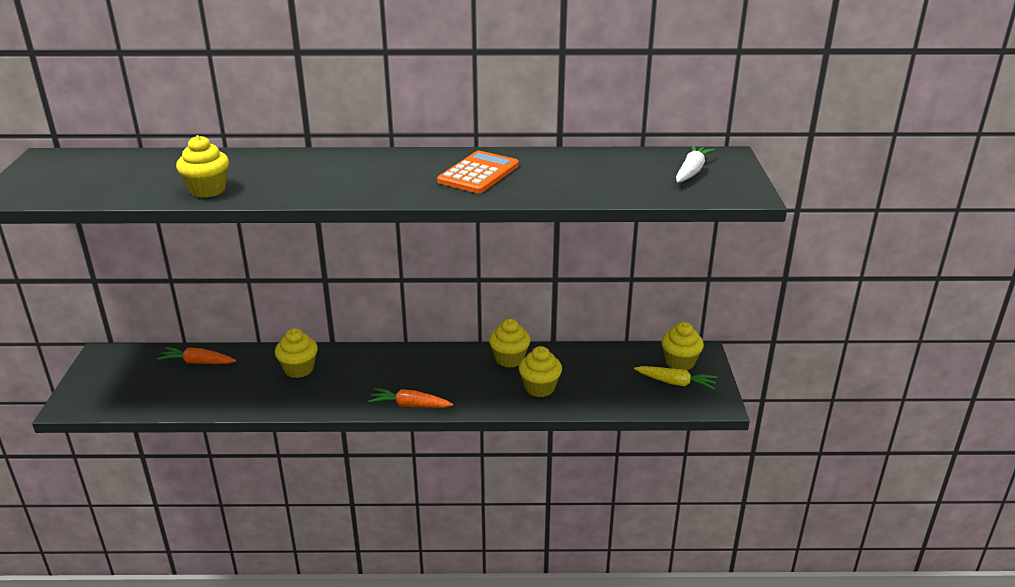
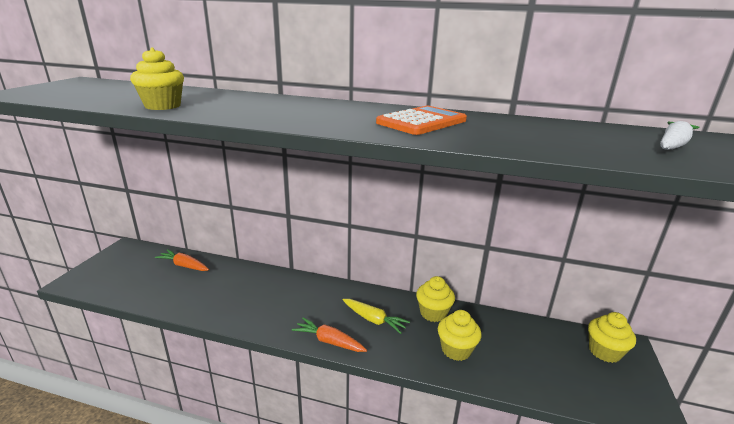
camera: 15 degrees right, 5 degrees down
(299, 369) = (254, 286): yellow cupcake -> none
(676, 383) = (601, 375): yellow carrot -> yellow carrot (374, 320)

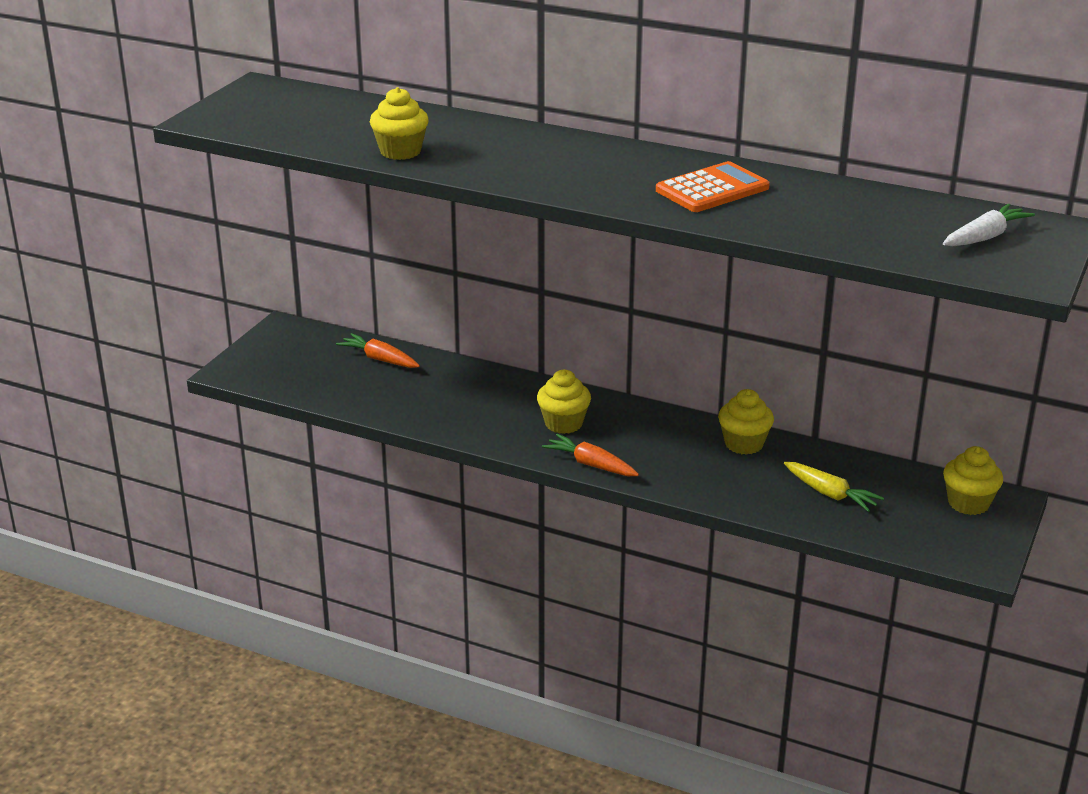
camera: 10 degrees right, 5 degrees up
(374, 320) = (656, 446): yellow carrot -> yellow carrot (830, 494)
(456, 350) = (760, 486): yellow cupcake -> yellow cupcake (563, 423)

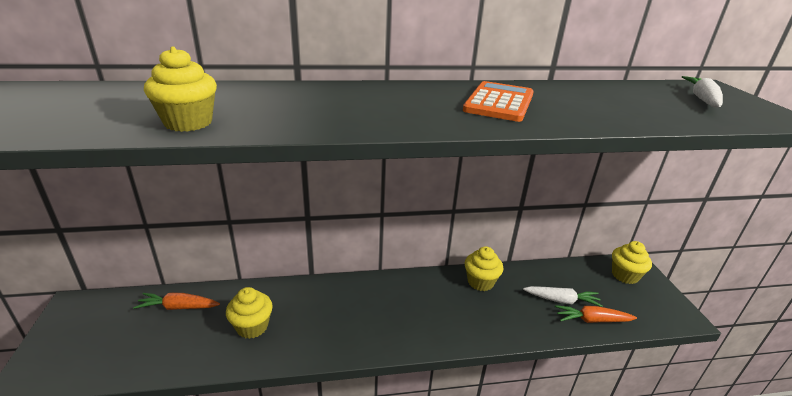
camera: 35 degrees left, 0 degrees up
(563, 423) = (360, 312): yellow cupcake -> yellow cupcake (252, 327)
(590, 464) = (408, 343): orange carrot -> orange carrot (591, 320)
(830, 494) = (562, 300): yellow carrot -> white carrot

